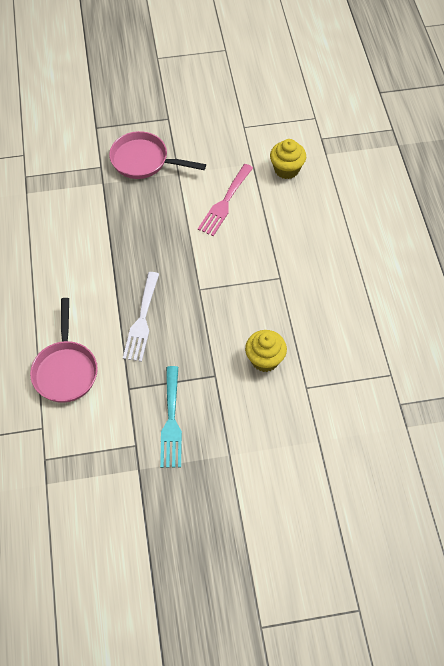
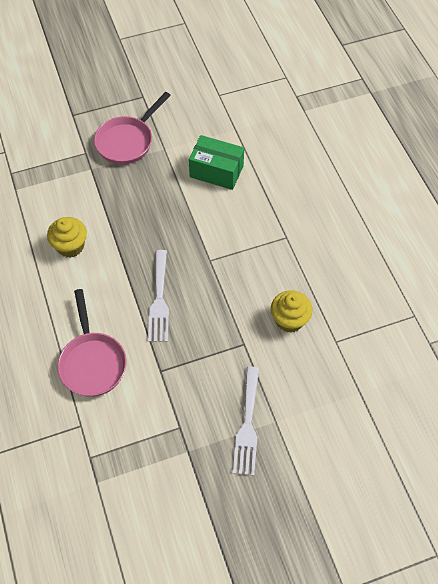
camera: 10 degrees left, 0 degrees up
(144, 161) = (127, 141): pink pan -> pink pan turned 60 degrees counterclockwise
(171, 421) = (210, 397): turquoise fork -> none
(201, 454) = (247, 425): none -> white fork
(225, 203) = (216, 171): pink fork -> green box
(286, 169) = (269, 130): yellow cupcake -> yellow cupcake (70, 246)

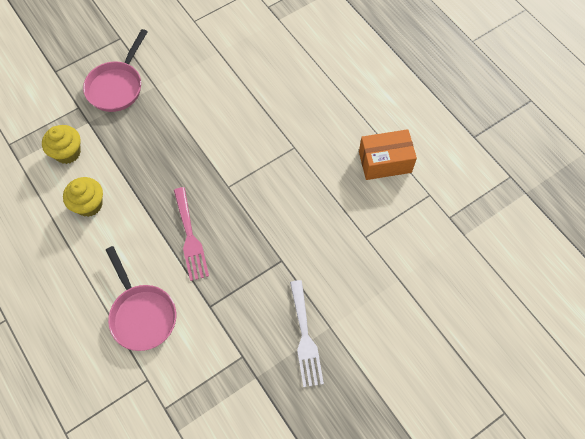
camera: 15 degrees left, 5 degrees up
(159, 300) = (190, 237): white fork -> pink fork
(216, 171) = (211, 97): green box -> none
(289, 320) = (317, 227): yellow cupcake -> yellow cupcake (68, 152)
(376, 272) = (385, 162): none -> orange box

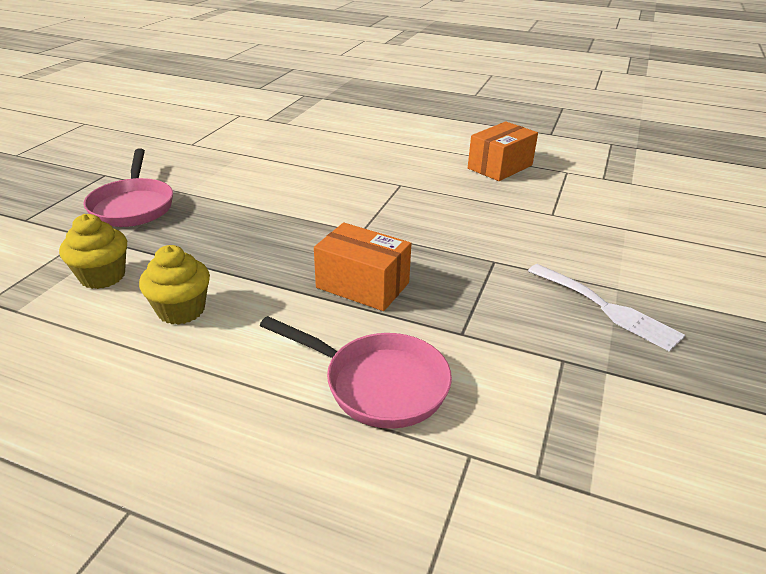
camera: 35 degrees left, 30 degrees down
(190, 237) = (362, 285): pink fork -> orange box

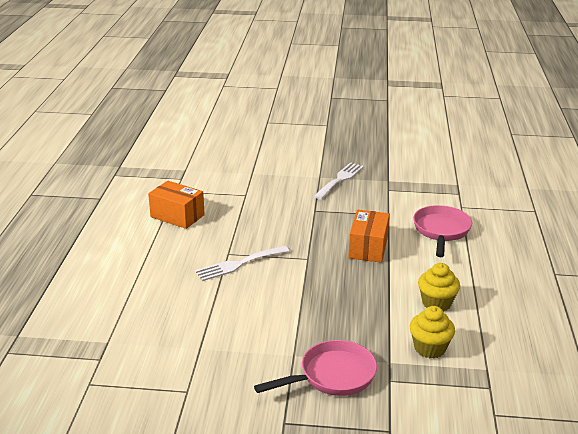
camera: 105 degrees left, 5 degrees down
(373, 187) = (238, 264): none -> white fork

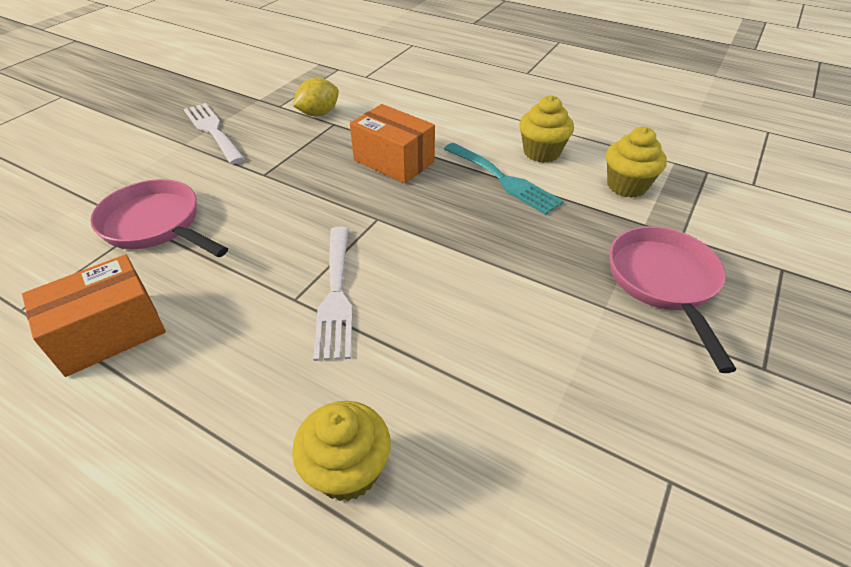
camera: 65 degrees left, 15 degrees up
(145, 298) = (347, 470): none -> yellow cupcake
(387, 294) = (504, 180): none -> turquoise fork
(393, 205) = (318, 114): none -> yellow lemon
(441, 231) = (402, 103): pink pan -> pink pan (156, 225)

